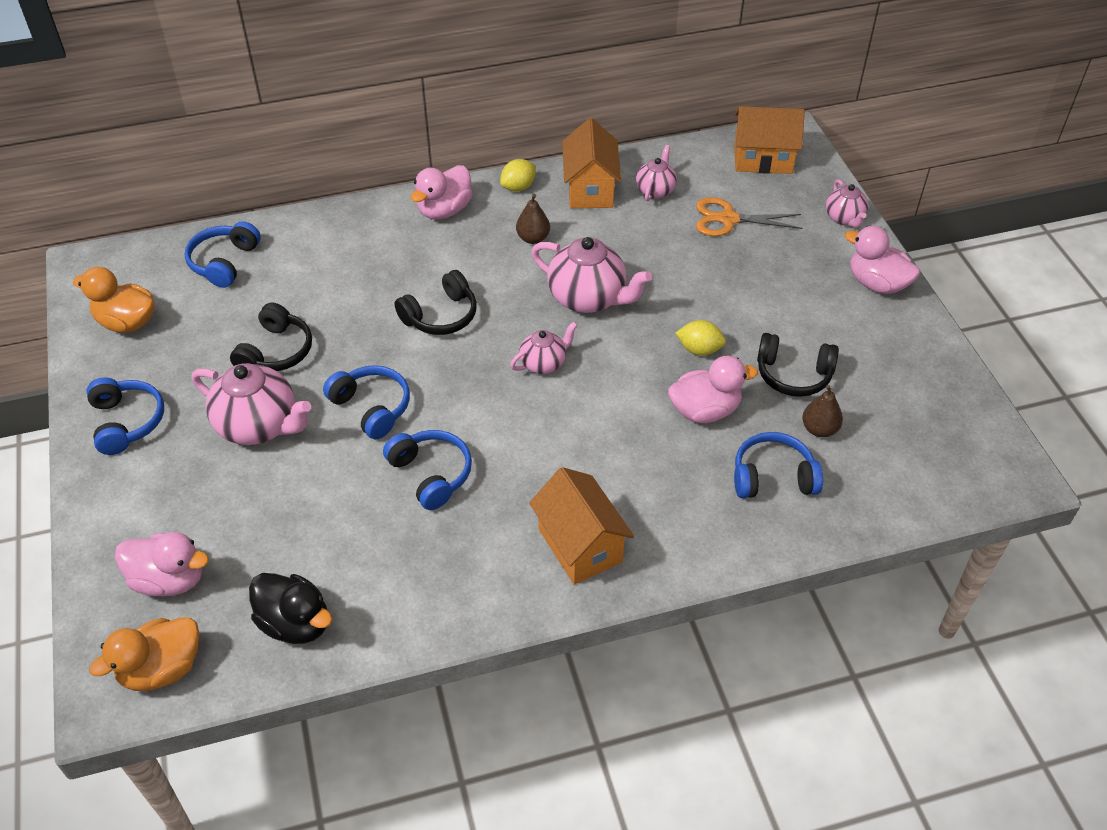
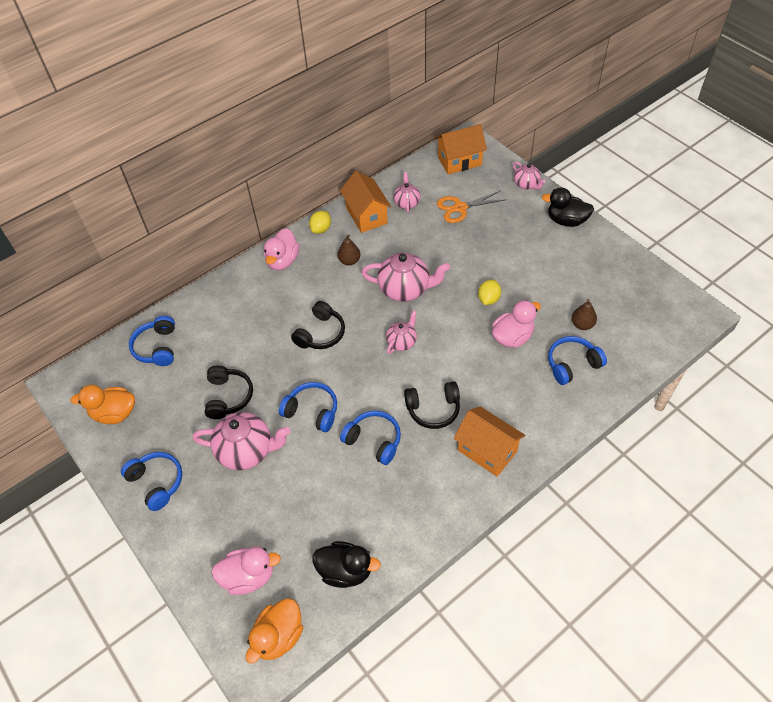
camera: 20 degrees left, 5 degrees up
(699, 349) = (488, 299): yellow lemon -> yellow lemon turned 60 degrees counterclockwise
(793, 375) = (550, 295): black headphones -> black headphones (433, 409)
(876, 283) = (566, 220): pink duck -> black duck

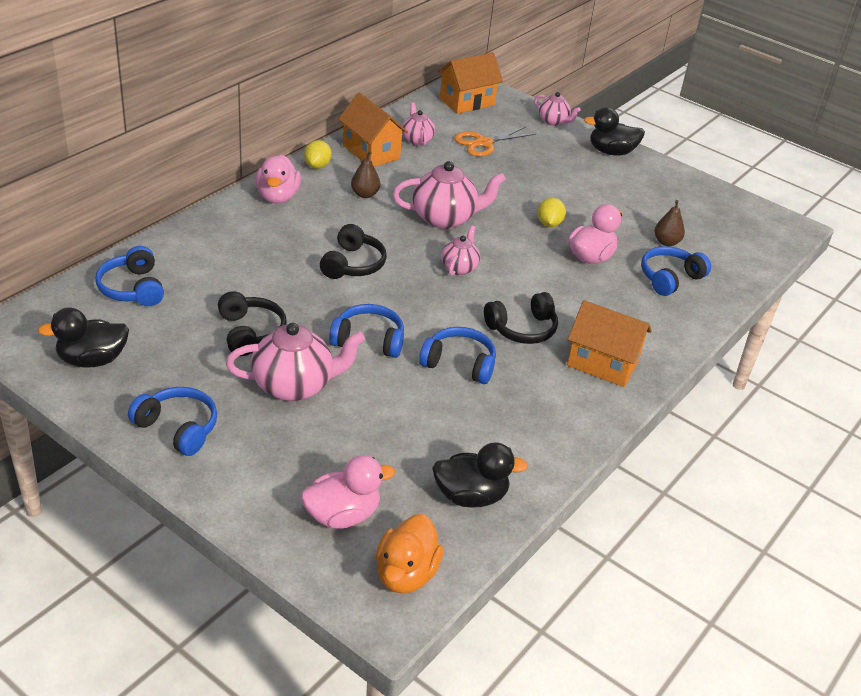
camera: 20 degrees left, 15 degrees down
(114, 413) = (92, 360): orange duck -> black duck

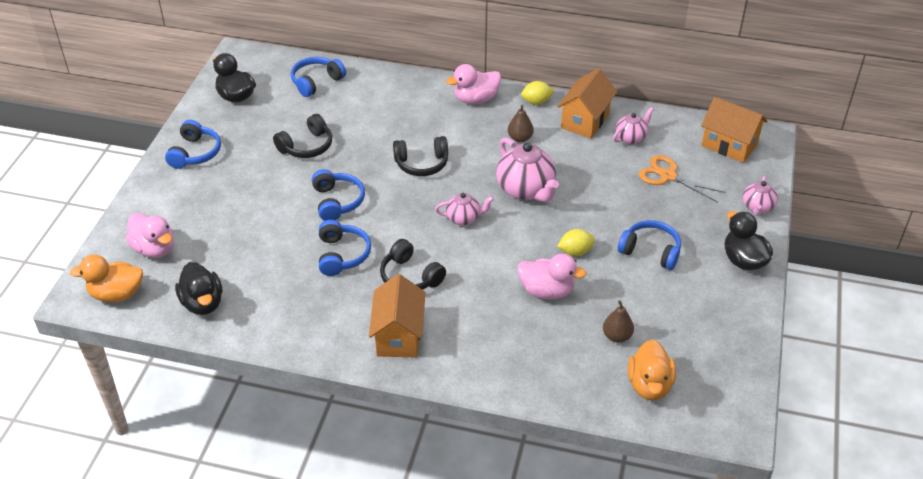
camera: 70 degrees right, 5 degrees up
(294, 386) = (265, 185): pink teapot -> none
(669, 278) = (558, 351): blue headphones -> blue headphones (650, 251)
(729, 248) = (649, 385): none -> orange duck

